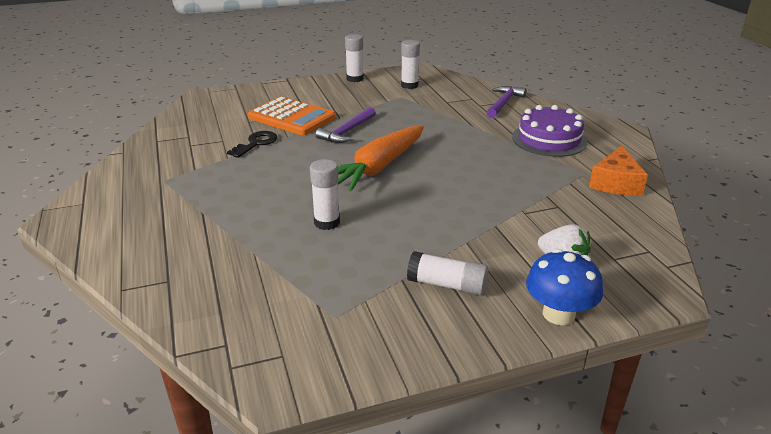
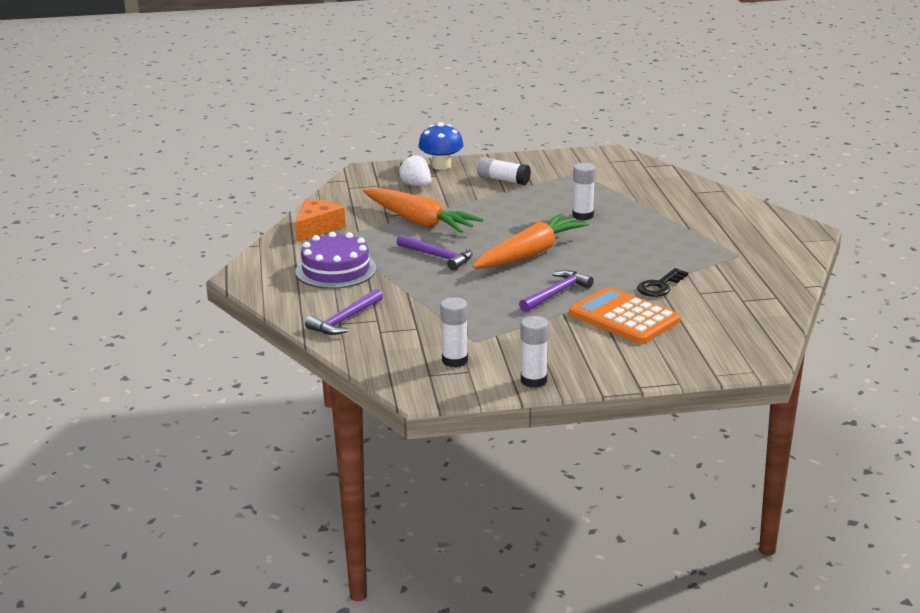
camera: 170 degrees left, 5 degrees down
(466, 158) = (438, 257): none -> purple hammer
(514, 200) = (419, 221): none -> orange carrot

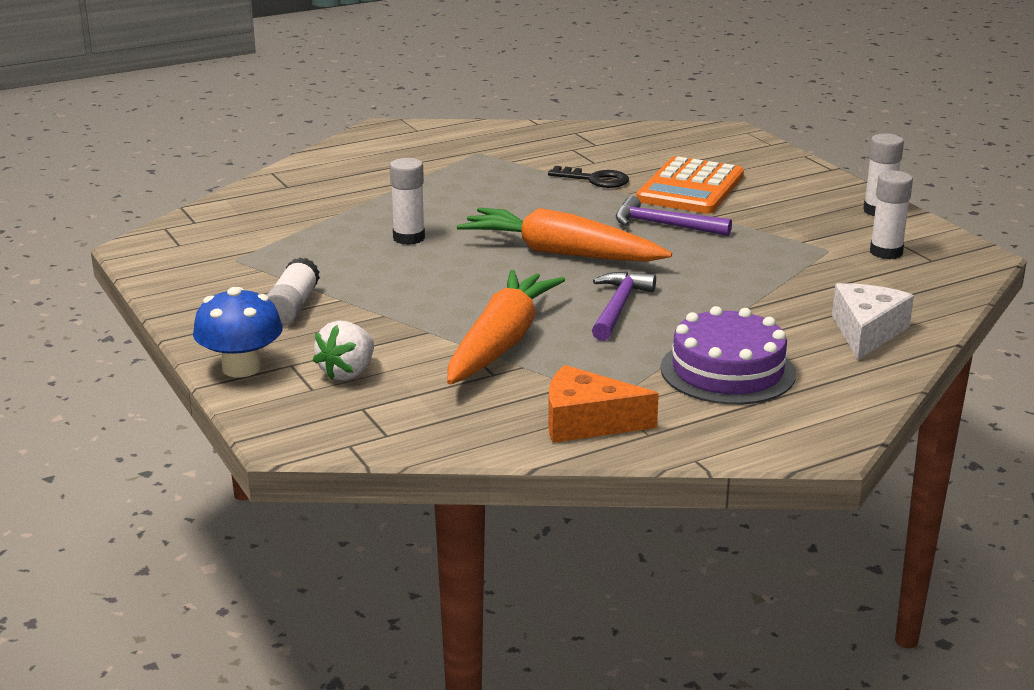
camera: 110 degrees left, 0 degrees up
(344, 320) = (866, 332): purple hammer -> white cheese

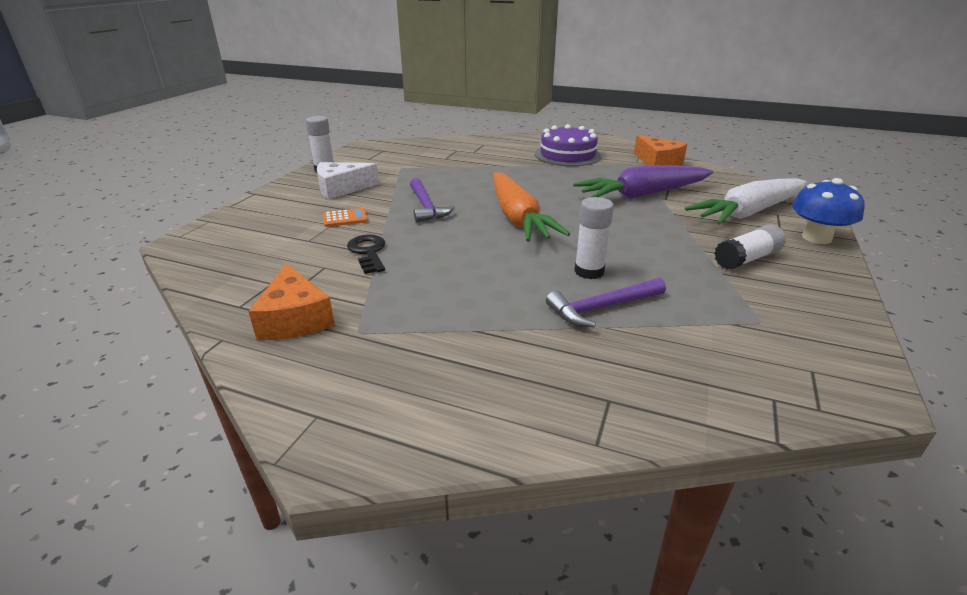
camera: 130 degrees left, 5 degrees up
(347, 373) = (748, 212): white strawberry -> white carrot
(501, 343) = (642, 195): orange carrot -> purple carrot
(528, 141) = (295, 318): none -> orange cheese
(618, 307) = (554, 185): purple hammer -> purple hammer (602, 308)
(690, 188) = (345, 218): orange calculator -> orange calculator, size x0.44
(866, 332) = (485, 145): white cheese -> white cheese (341, 189)
(886, 252) = (387, 158): white glue stick -> none

